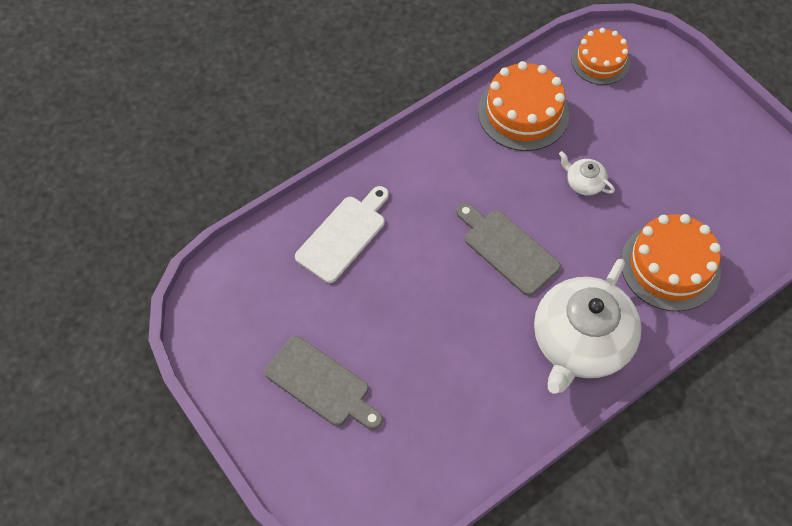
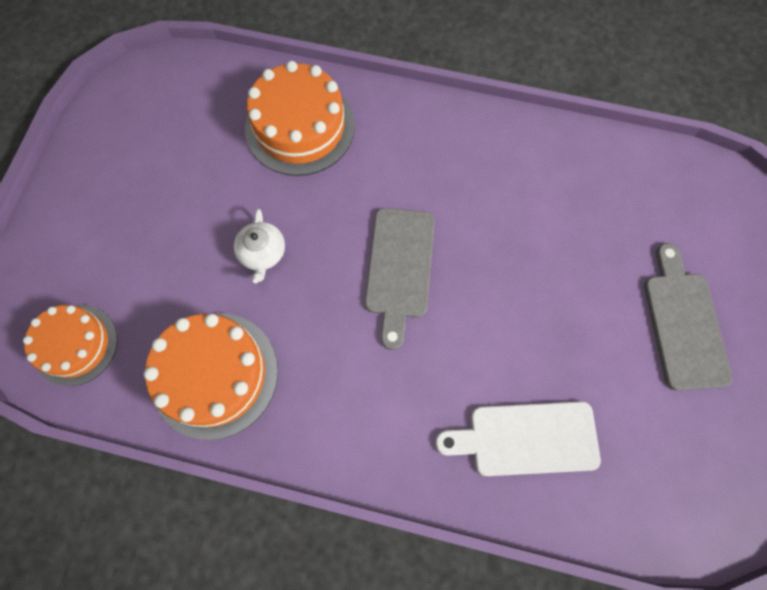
camera: 130 degrees left, 10 degrees up
(580, 342) = (438, 147): white teapot -> none

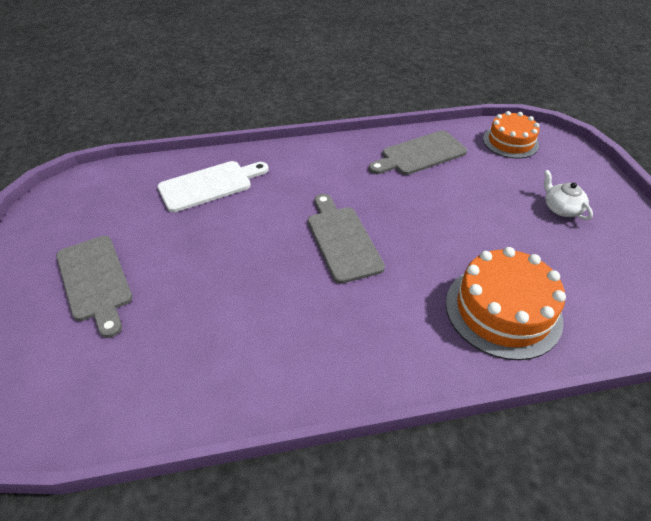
camera: 155 degrees right, 25 degrees down
(214, 374) = (420, 154): orange cake -> grey cutting board
(262, 253) = (448, 215): white teapot -> white teapot (561, 208)

